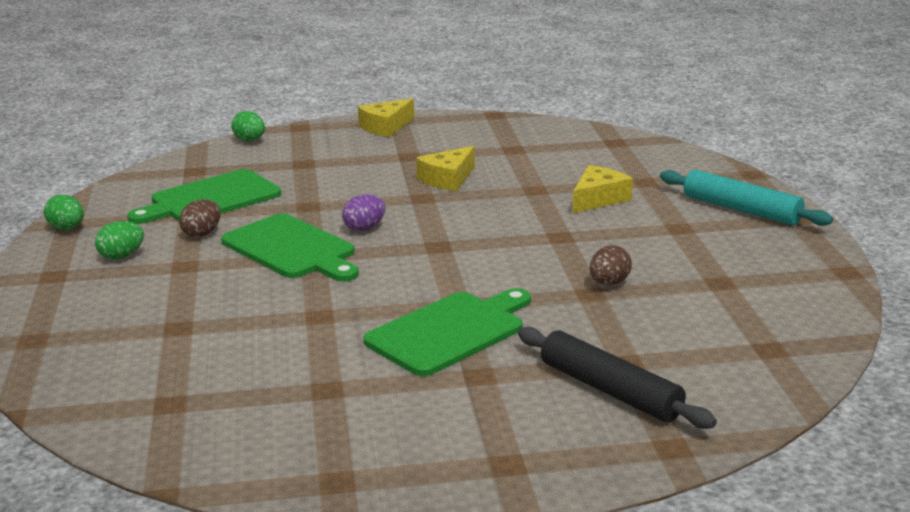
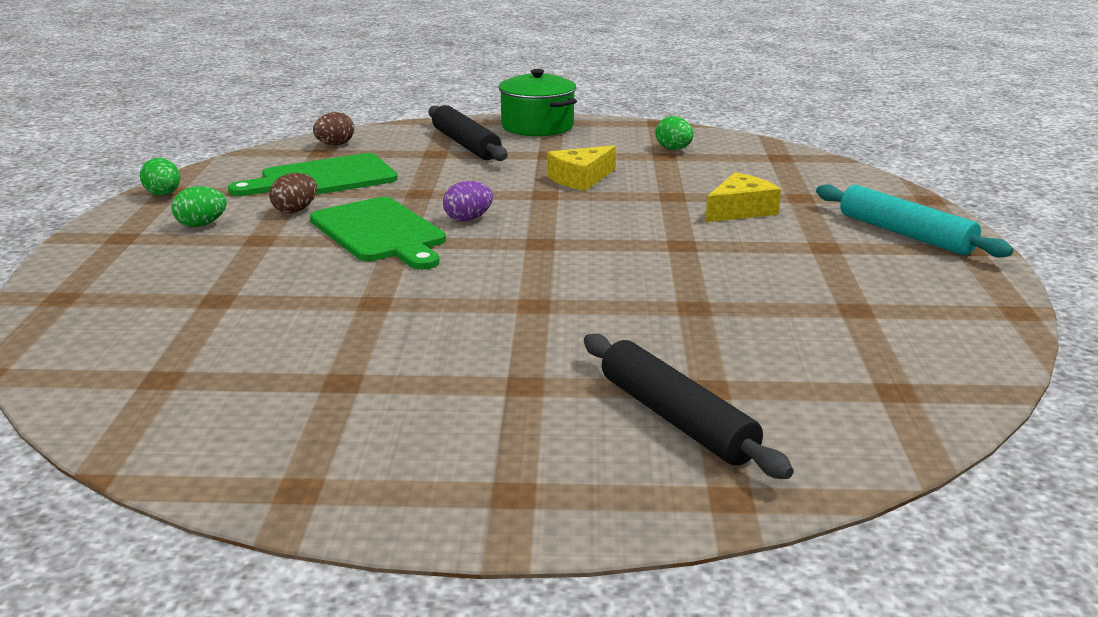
camera: 10 degrees right, 0 degrees up
(249, 140) = (391, 129): green egg -> green egg (673, 149)
(328, 151) = (466, 144): none -> black rolling pin
(386, 127) = (537, 126): yellow cheese -> green pot
(449, 331) = (512, 333): green cutting board -> none
(609, 283) = (720, 298): brown egg -> brown egg (335, 145)

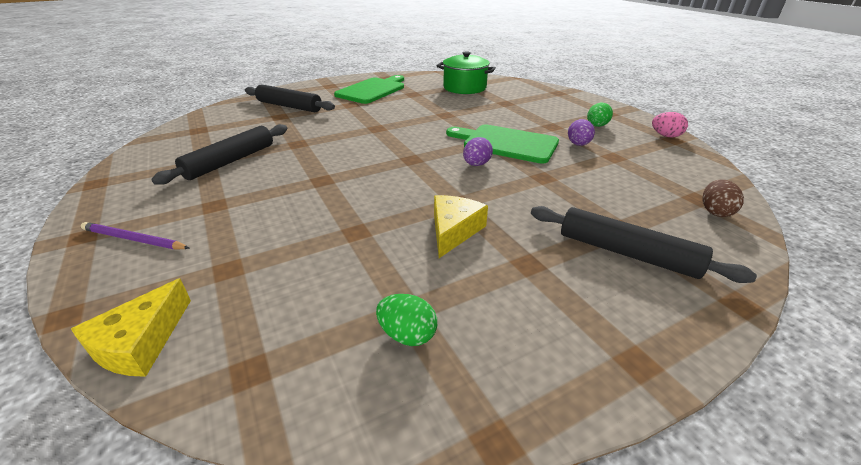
camera: 150 degrees right, 10 degrees up
(163, 194) = (665, 136): green egg -> pink egg
(295, 210) = (578, 144): brown egg -> purple egg
(323, 179) = (625, 171): green cutting board -> green cutting board (372, 90)
(537, 126) = (632, 334): green pot -> green pot (464, 88)
(740, 210) = (287, 229): yellow cheese -> yellow cheese (141, 343)
(812, 300) = (230, 161): none -> black rolling pin
(905, 234) = (133, 239): turquoise rolling pin -> purple pencil

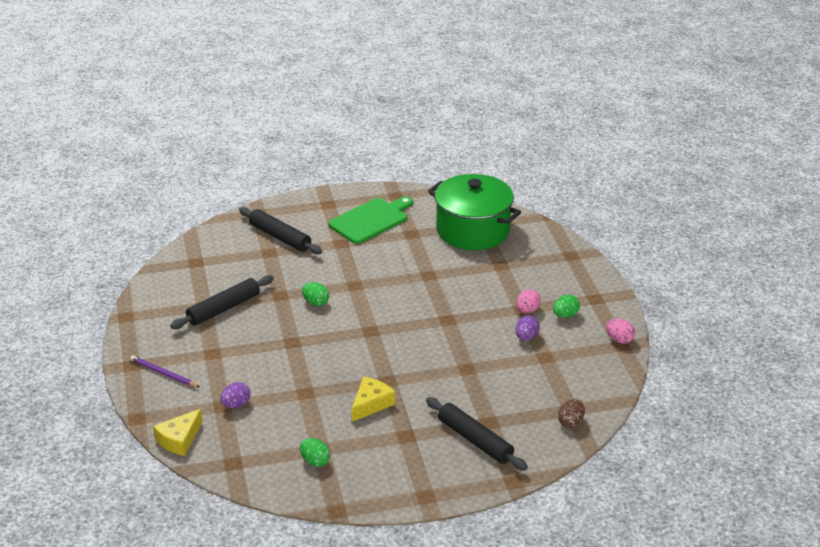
camera: 15 degrees right, 0 degrees up
(340, 144) = (315, 302): none -> green egg
(464, 88) = (473, 230): green pot -> green pot, size x1.51
(476, 164) = (421, 346): purple egg -> purple egg (236, 404)
(506, 143) = (462, 325): green cutting board -> none
(558, 127) = (527, 311): none -> pink egg

